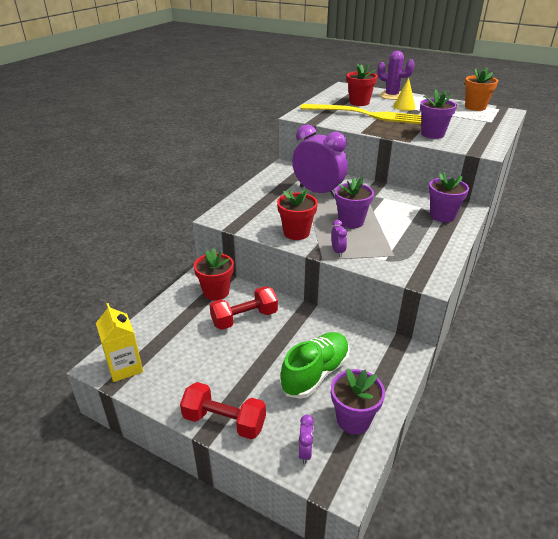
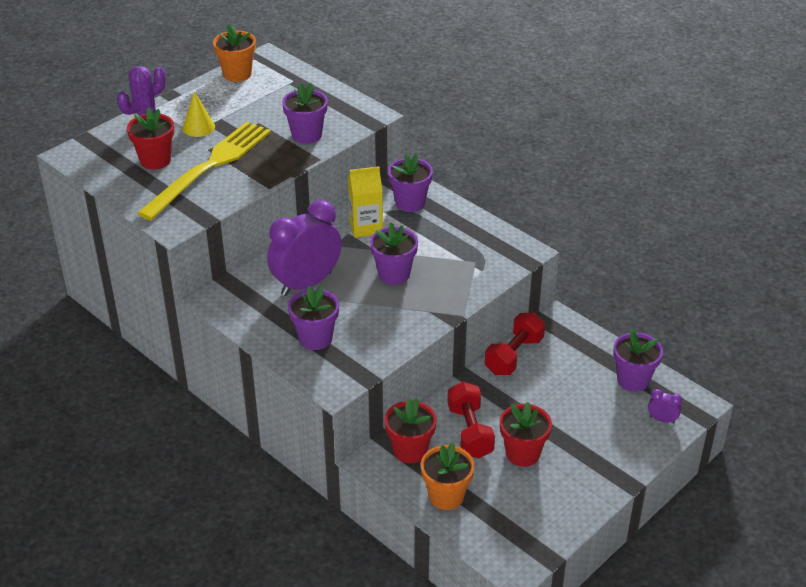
camera: 75 degrees left, 5 degrees up
(125, 367) = (524, 546): yellow carton -> yellow carton (366, 227)
(174, 316) = (446, 496): none -> orange flower pot
(224, 421) = (618, 469): red dumbbell -> red dumbbell (514, 355)
(264, 203) = (315, 338): none -> purple flower pot
(296, 233) = (401, 324): red flower pot -> red flower pot (522, 453)
(315, 373) = (571, 392): green shoe -> none
(337, 251) = (453, 300): purple clock -> none

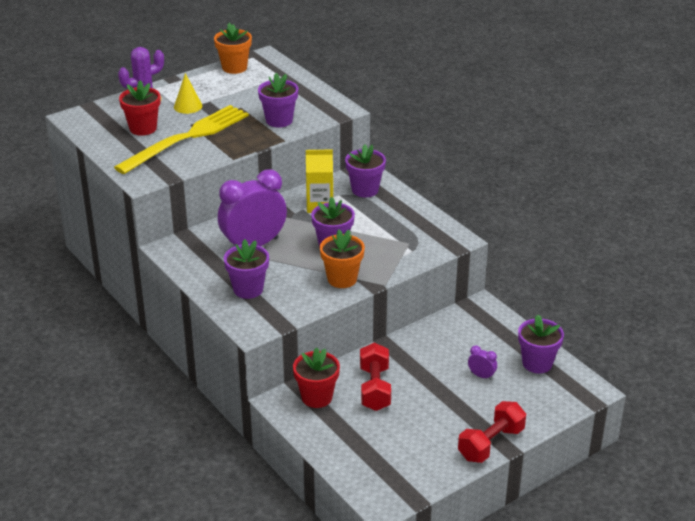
camera: 10 degrees right, 5 degrees down
(446, 496) = (338, 438): orange flower pot -> orange flower pot (342, 279)
(514, 355) = (433, 331): red dumbbell -> red dumbbell (491, 444)
(522, 453) = (417, 412): red flower pot -> none
(662, 419) = (554, 399): purple clock -> purple clock (481, 376)

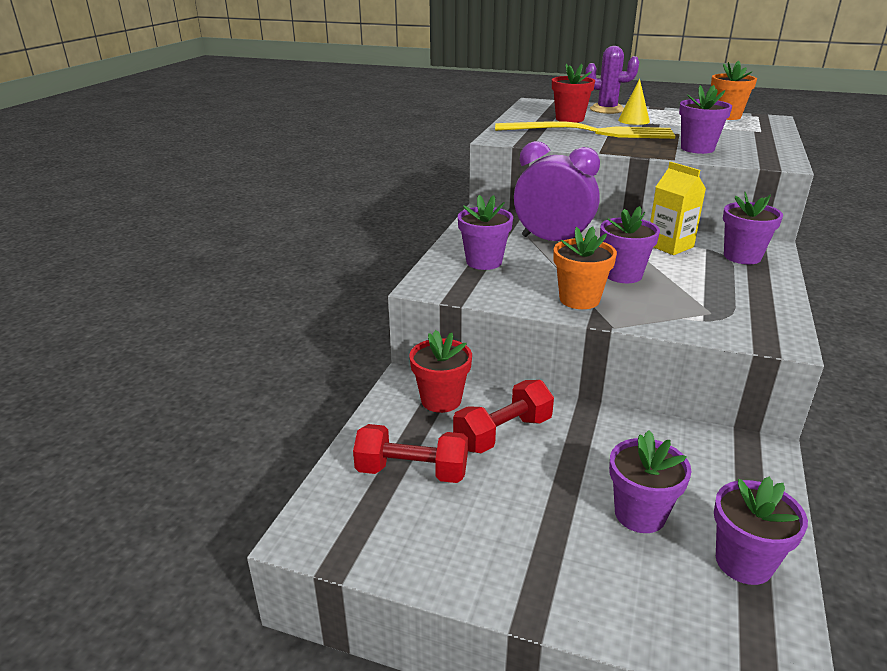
camera: 55 degrees right, 5 degrees down
(481, 376) = (640, 514): purple clock -> purple flower pot
(491, 444) = (519, 592): red dumbbell -> red dumbbell (412, 472)

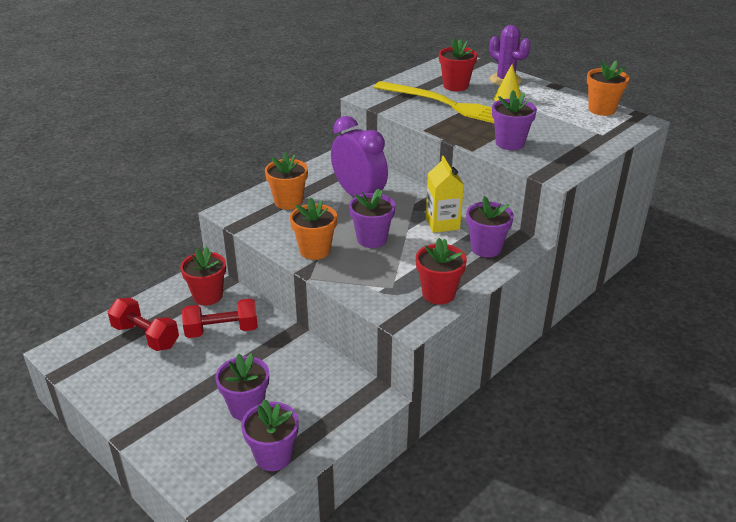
camera: 25 degrees right, 5 degrees up
(484, 262) = (288, 202): purple flower pot -> orange flower pot
(763, 306) = (438, 294): none -> red flower pot

